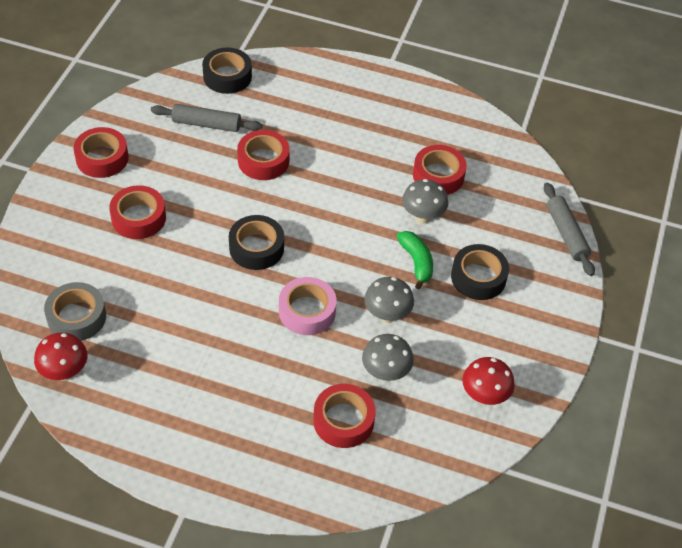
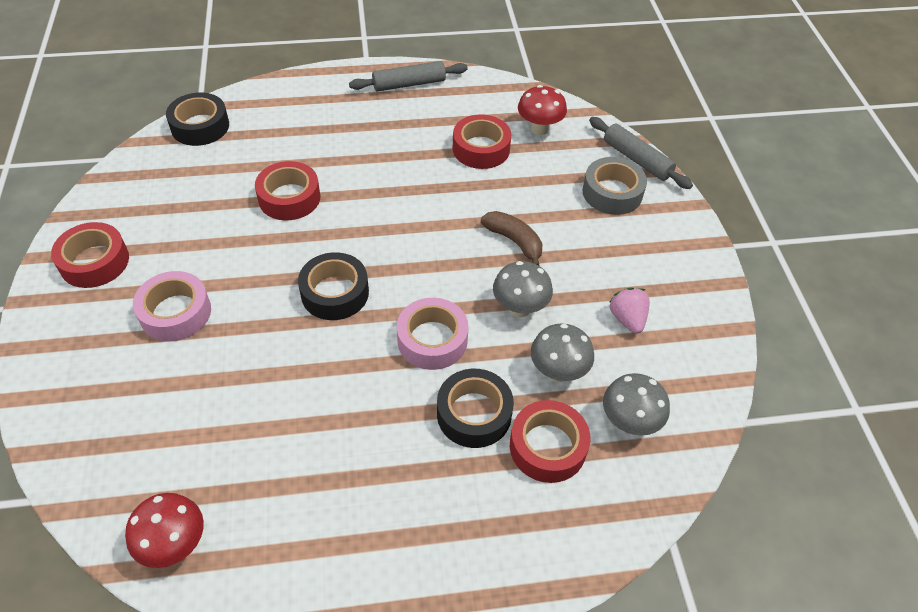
camera: 25 degrees left, 0 degrees up
(77, 317) = (156, 465): grey tape -> grey tape (612, 193)
(138, 218) = (175, 313): red tape -> pink tape
(206, 124) = (203, 182): grey rolling pin -> grey rolling pin (409, 84)
(416, 262) = (514, 241): green banana -> brown banana
(422, 217) = (491, 194): grey mushroom -> grey mushroom (629, 422)
(466, 357) = (627, 319): none -> pink strawberry
(478, 277) = (584, 232): black tape -> black tape (474, 414)
(484, 396) = (672, 352): red mushroom -> red mushroom (539, 129)

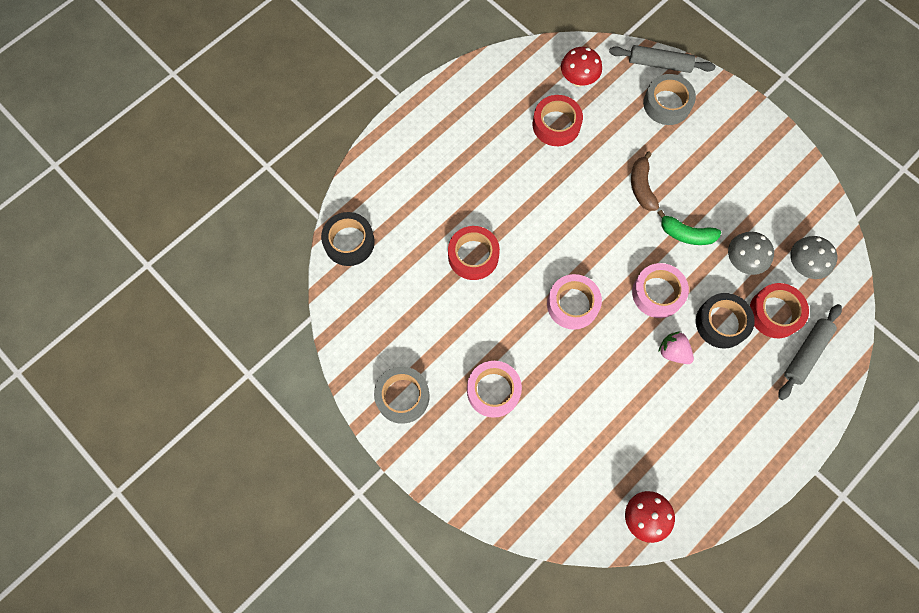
camera: 35 degrees left, 20 degrees up
(94, 262) = (402, 396): red tape -> grey tape
(335, 293) = (572, 304): black tape -> pink tape
(409, 84) = (455, 99): grey rolling pin -> grey rolling pin (806, 353)
(514, 241) = (641, 186): brown banana -> brown banana turned 105 degrees counterclockwise
(520, 308) = (686, 234): grey mushroom -> green banana
(627, 319) = (749, 196): pink strawberry -> pink strawberry (673, 352)

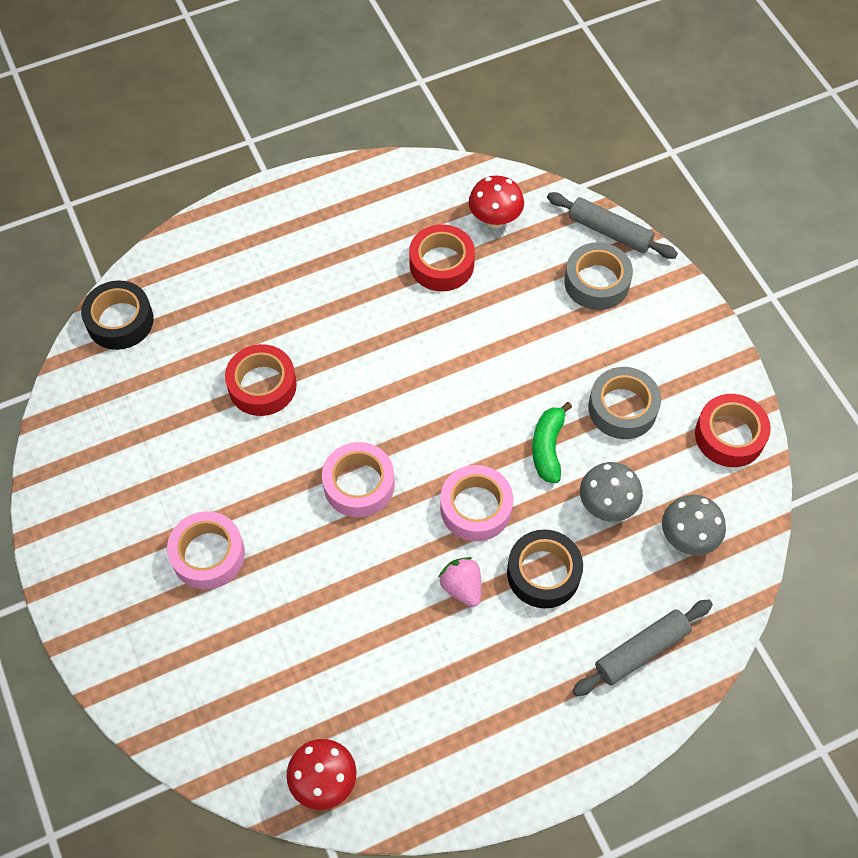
camera: 20 degrees right, 10 degrees down
(402, 396) = (93, 522): grey tape -> grey tape (622, 408)
(641, 186) = (516, 371): brown banana -> none
(686, 234) = (548, 447): green banana -> green banana turned 60 degrees clockwise
(775, 313) = (621, 585): red tape -> red tape (729, 435)

